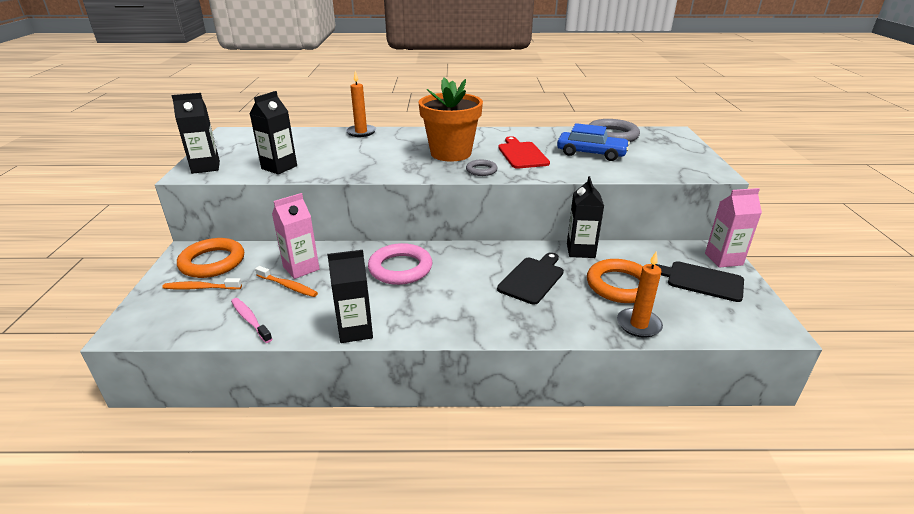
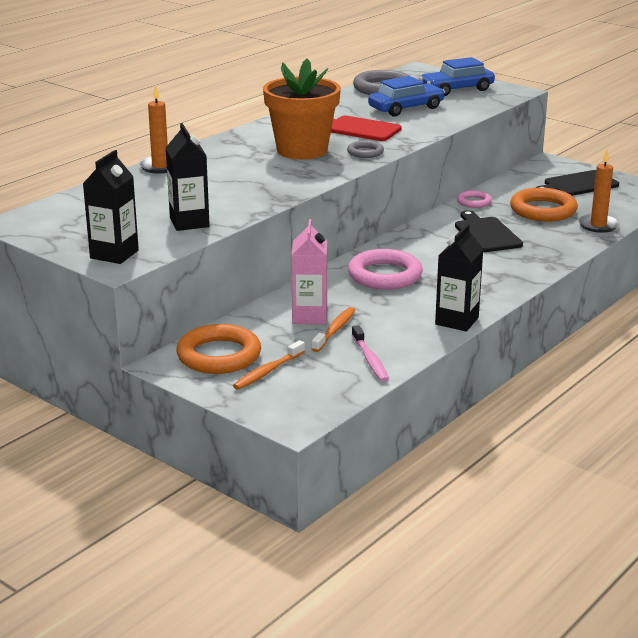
camera: 50 degrees left, 5 degrees down
(250, 320) = (370, 360): pink toothbrush -> pink toothbrush turned 105 degrees counterclockwise
(288, 286) = (335, 330): orange toothbrush -> orange toothbrush turned 45 degrees counterclockwise
(580, 250) = (474, 202): black carton -> pink ring
(666, 154) = (456, 89): none -> blue car
(723, 259) = (564, 166): pink carton -> none

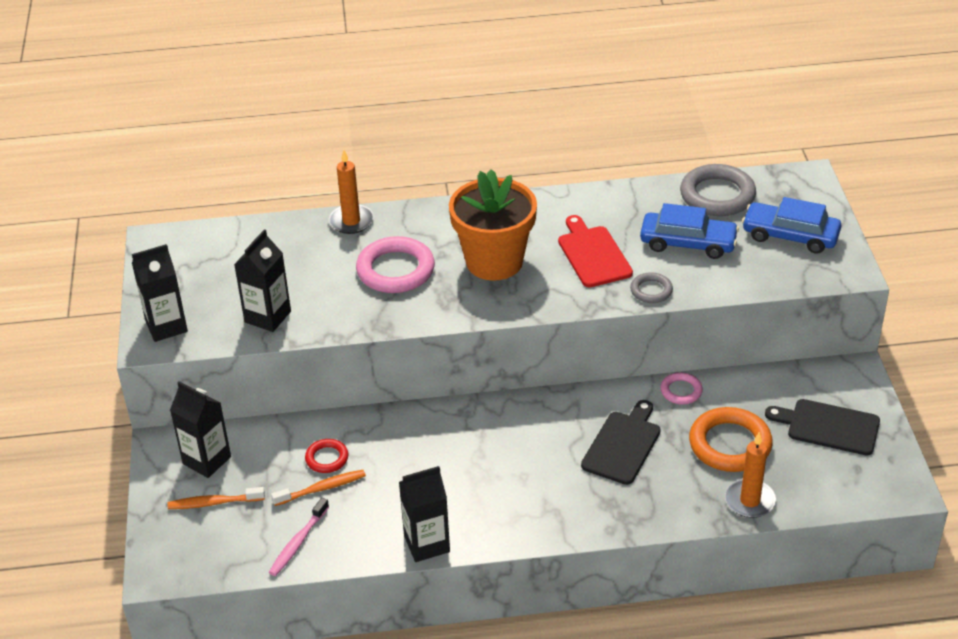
camera: 45 degrees right, 15 degrees up
(219, 355) = (207, 460): orange ring -> black carton
(309, 316) = (327, 458): pink carton -> red ring
(365, 152) = (543, 296): grey ring -> grey ring (651, 290)
(384, 275) = (454, 445): pink ring -> pink ring (395, 270)

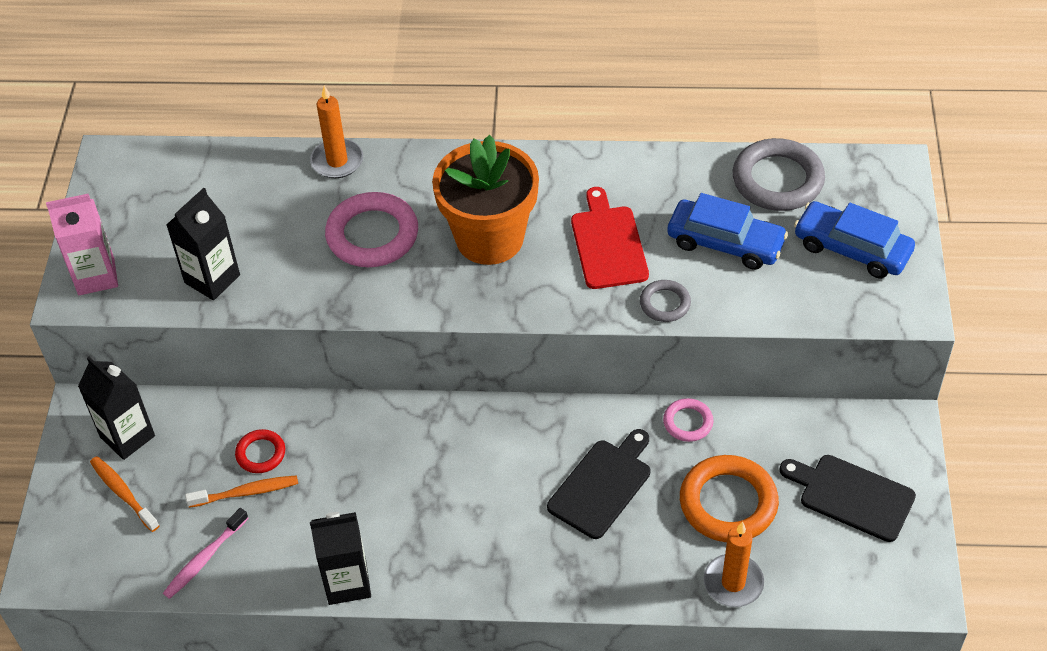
camera: 10 degrees right, 10 degrees up
(166, 326) = (96, 276): black carton -> pink carton
(214, 503) = (123, 493): orange toothbrush -> orange toothbrush turned 45 degrees clockwise

